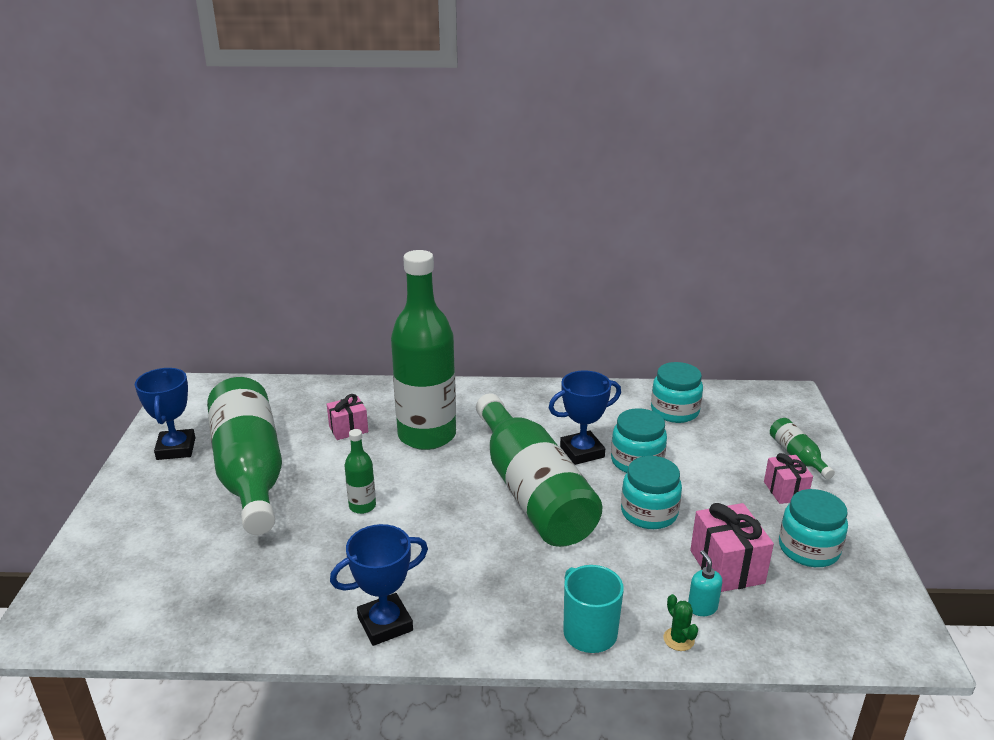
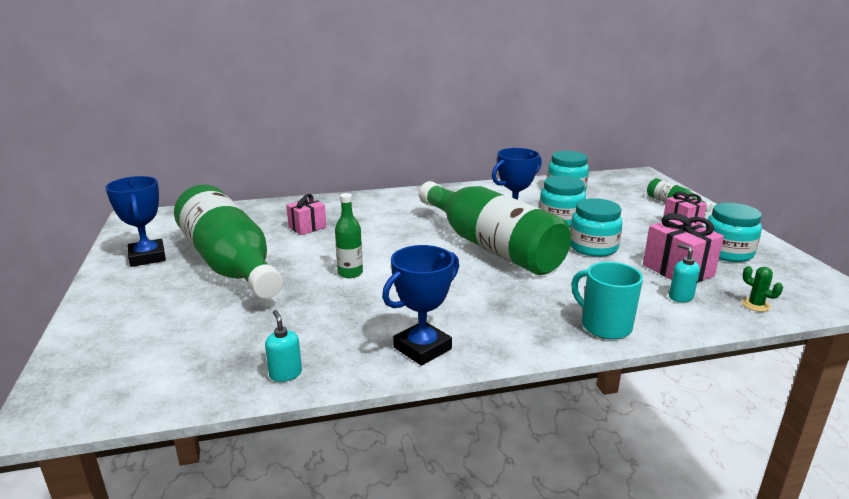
camera: 15 degrees left, 5 degrees down
(244, 629) = (285, 374): none -> turquoise soap dispenser
(427, 435) = (379, 224): green bottle -> none
(678, 639) = (679, 319): green cactus -> green cactus (755, 305)

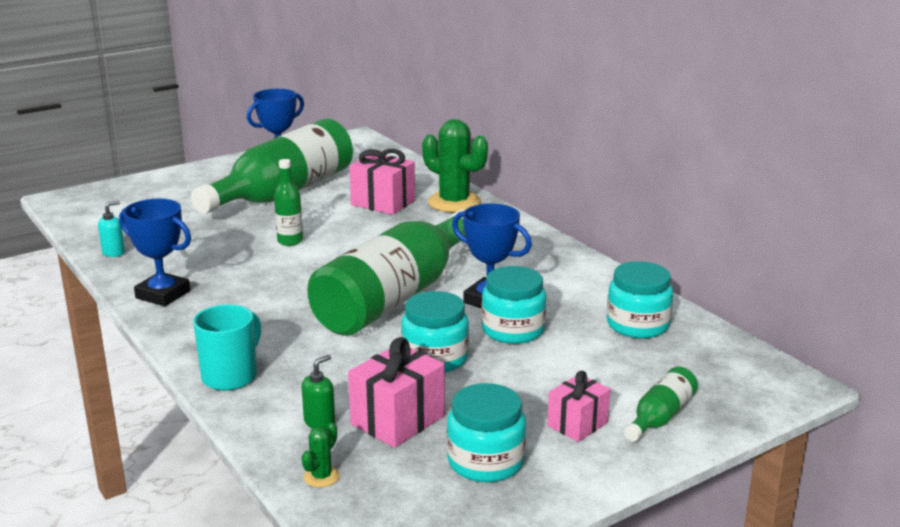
camera: 70 degrees right, 0 degrees up
(307, 227) = (383, 203): pink gift -> pink gift, size x1.55
(337, 205) = (454, 202): none -> green cactus
(680, 297) = (320, 422): turquoise soap dispenser -> green soap dispenser

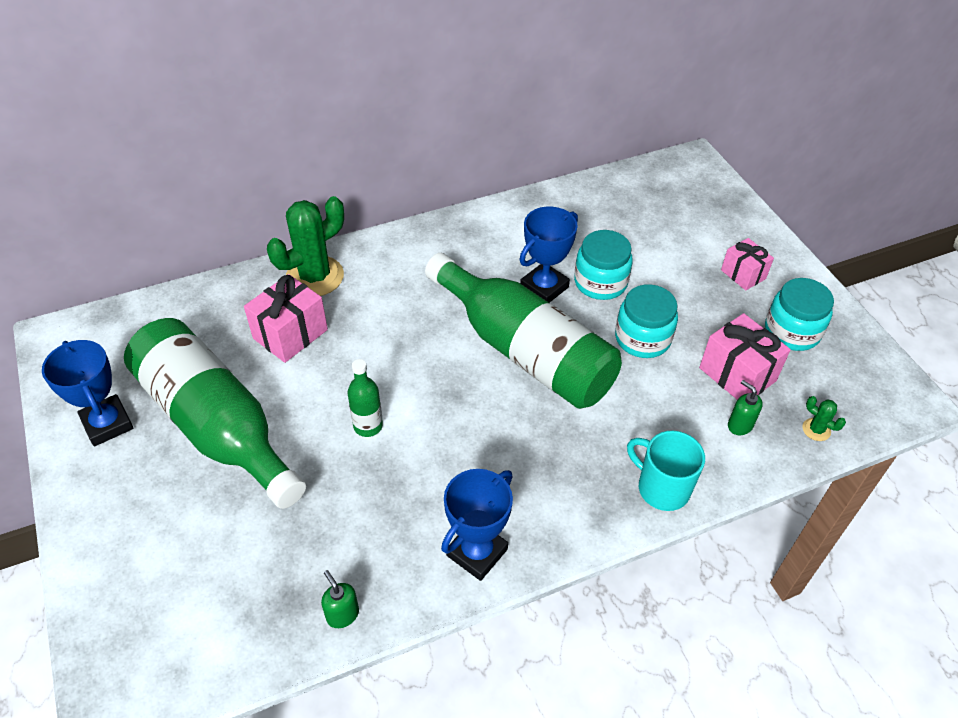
camera: 80 degrees left, 25 degrees up
(114, 252) = (342, 614): turquoise soap dispenser -> green soap dispenser
(637, 325) = (602, 211): turquoise jar -> none
(660, 417) = (734, 232): green bottle -> none

